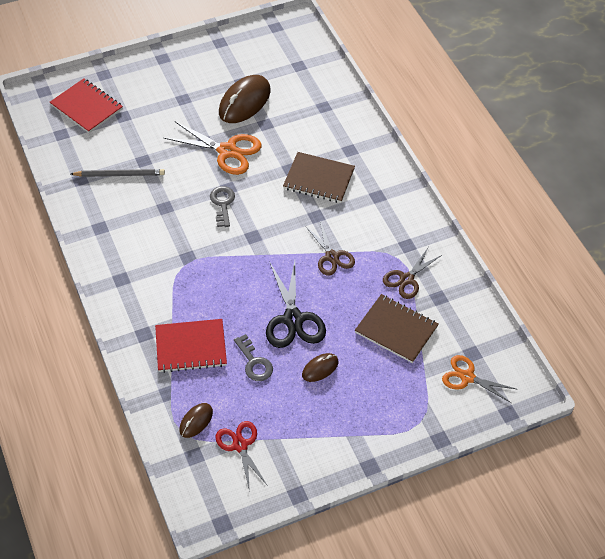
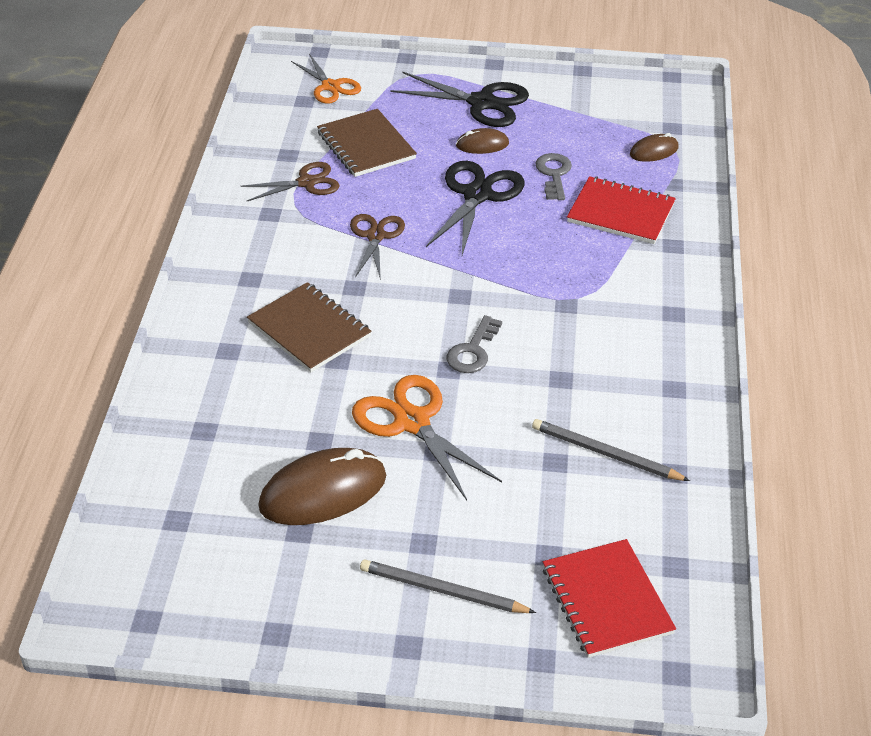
camera: 150 degrees left, 10 degrees down
(161, 83) = (443, 591): none -> grey pencil
(240, 445) = (617, 119): red scissors -> none
(349, 413) = (482, 103): none -> black scissors

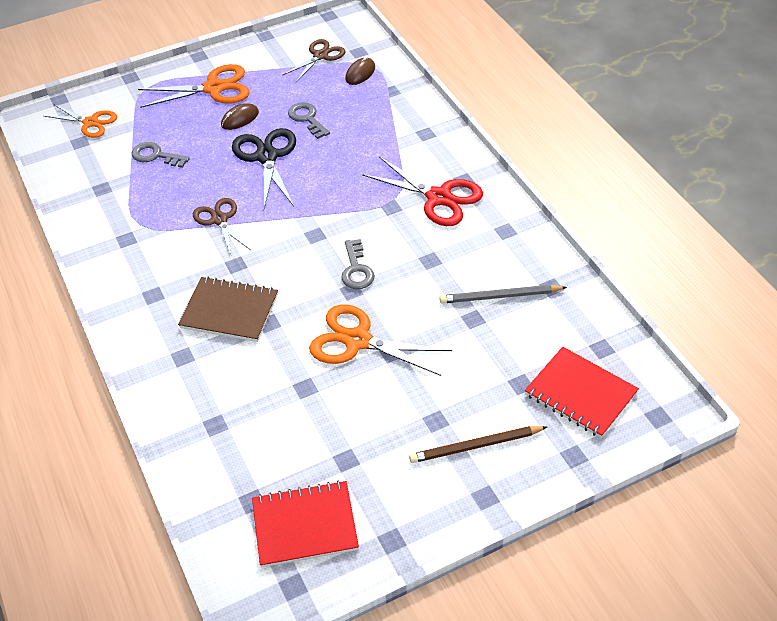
camera: 30 degrees left, 5 degrees up
(306, 183) = (134, 203): brown scissors -> brown scissors (320, 56)
(323, 492) = (338, 423): brown mouse -> none
(366, 145) = (155, 156): brown notebook -> grey key
(443, 591) = (476, 446): grey pencil -> brown pencil
(482, 103) = (214, 88): black scissors -> orange scissors
(620, 213) = (374, 126): red notebook -> red notebook (305, 525)
(627, 319) = (438, 198): none -> red scissors

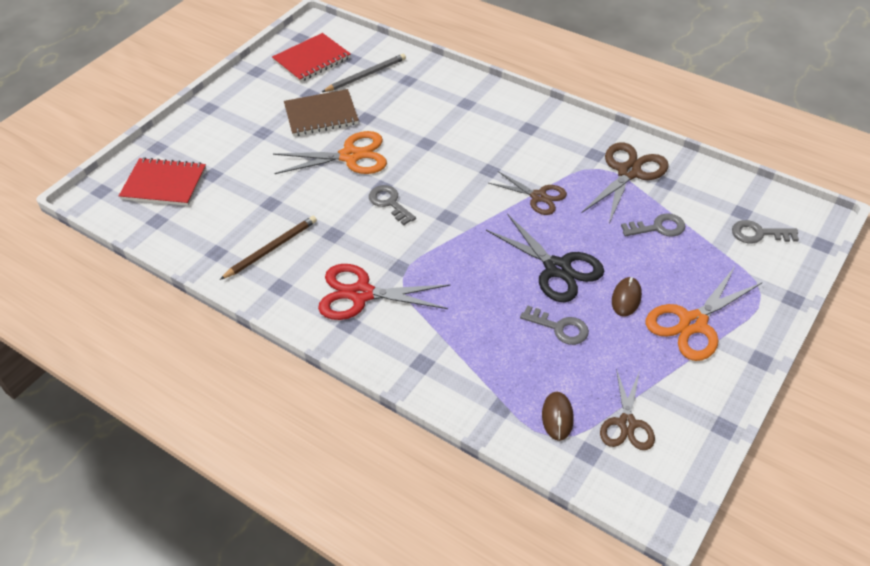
camera: 150 degrees right, 0 degrees up
(90, 123) = (758, 234): orange scissors -> grey key
(119, 209) = (629, 172): none -> brown scissors
(229, 311) = (461, 139): brown notebook -> brown notebook (321, 115)
(476, 446) = (227, 129): brown pencil -> brown pencil (271, 249)
(500, 296) = (256, 228): grey pencil -> grey pencil (365, 75)

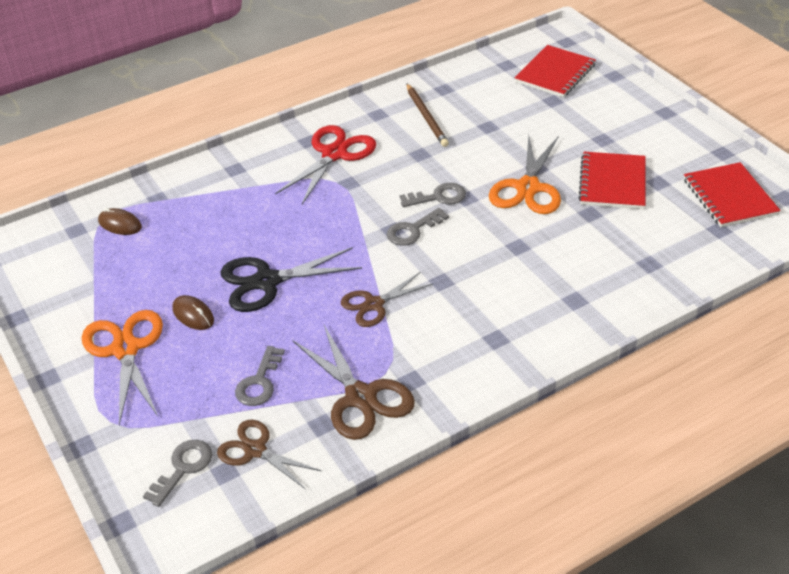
camera: 115 degrees right, 5 degrees down
(321, 115) = (612, 182): brown notebook -> red notebook
(365, 75) = (675, 232): grey pencil -> none
(559, 328) = (200, 257): grey key -> grey key (412, 230)
(627, 423) = (77, 260): brown scissors -> brown scissors (255, 450)

